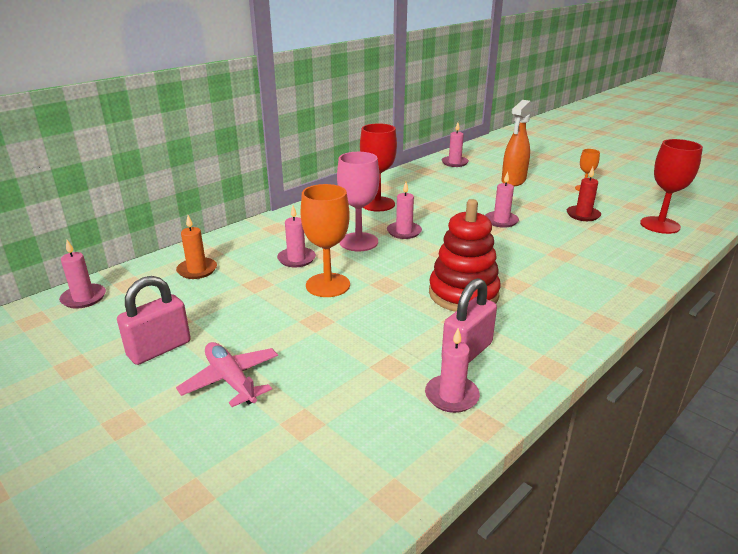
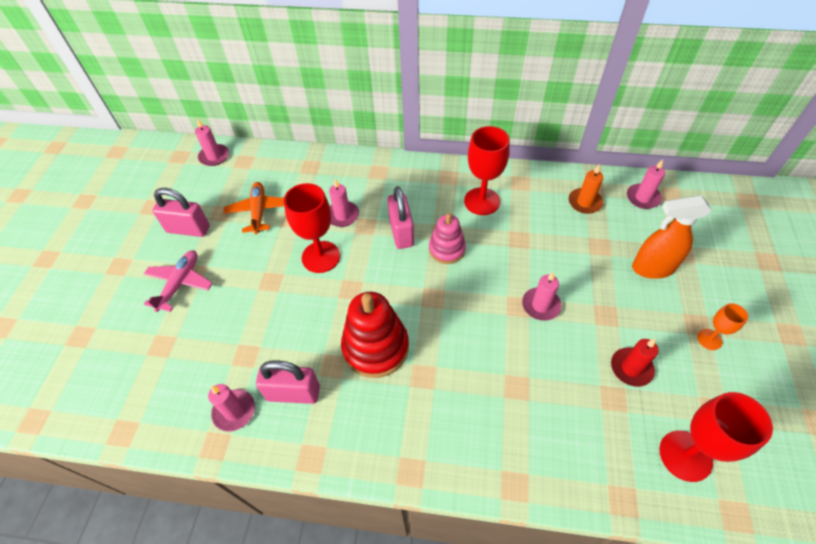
camera: 55 degrees right, 25 degrees up
(197, 270) = (284, 178): orange candle -> orange candle (584, 202)
(215, 297) = (259, 211): none -> orange plane
(328, 285) = (321, 257): orange goblet -> red goblet
(358, 242) = (401, 232): pink goblet -> pink padlock
(404, 232) = (447, 249): pink candle -> pink stacking toy

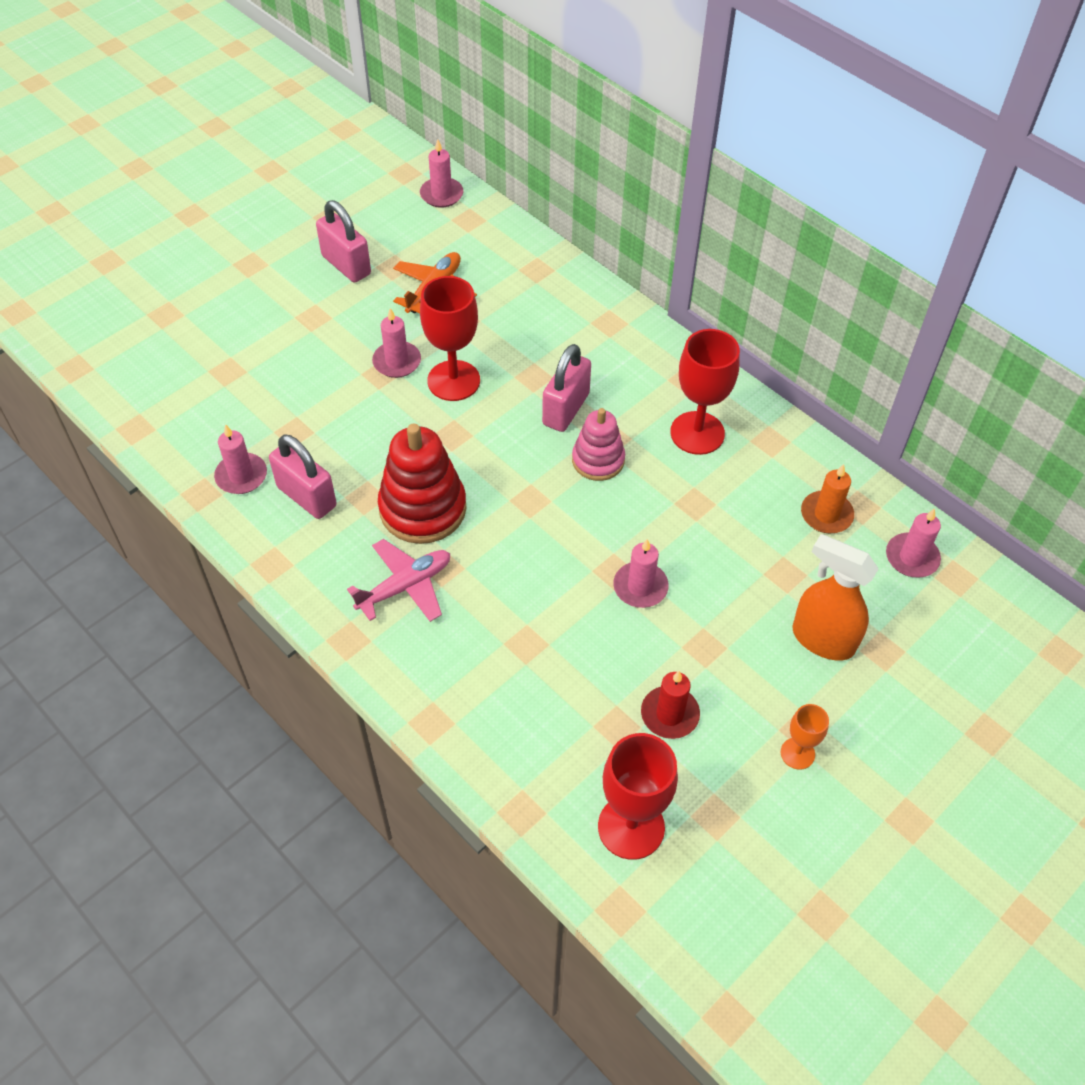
camera: 35 degrees right, 0 degrees up
(180, 283) = (292, 319): pink plane -> pink plane (405, 586)
(342, 215) = (519, 349): pink candle -> pink candle (397, 362)

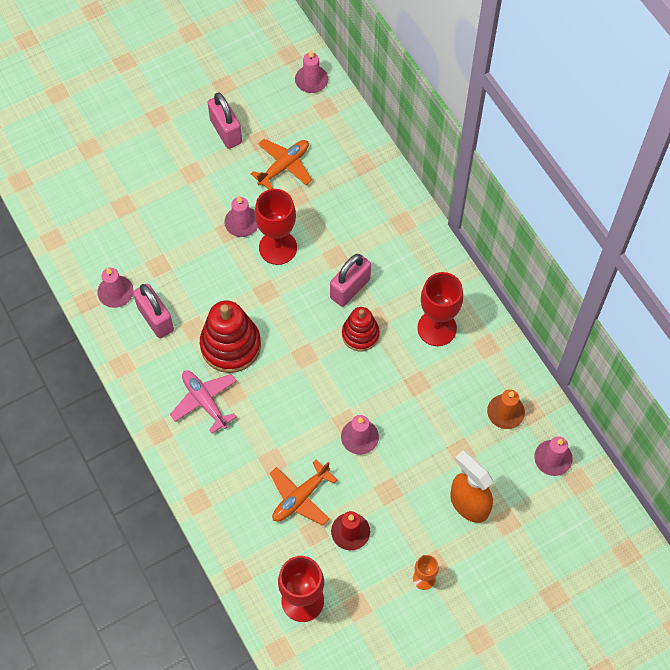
camera: 15 degrees right, 10 degrees up
(405, 586) = (204, 401): pink plane -> pink plane turned 105 degrees counterclockwise
(582, 683) = (300, 497): none -> orange plane
(598, 460) = (360, 334): pink stacking toy -> red stacking toy

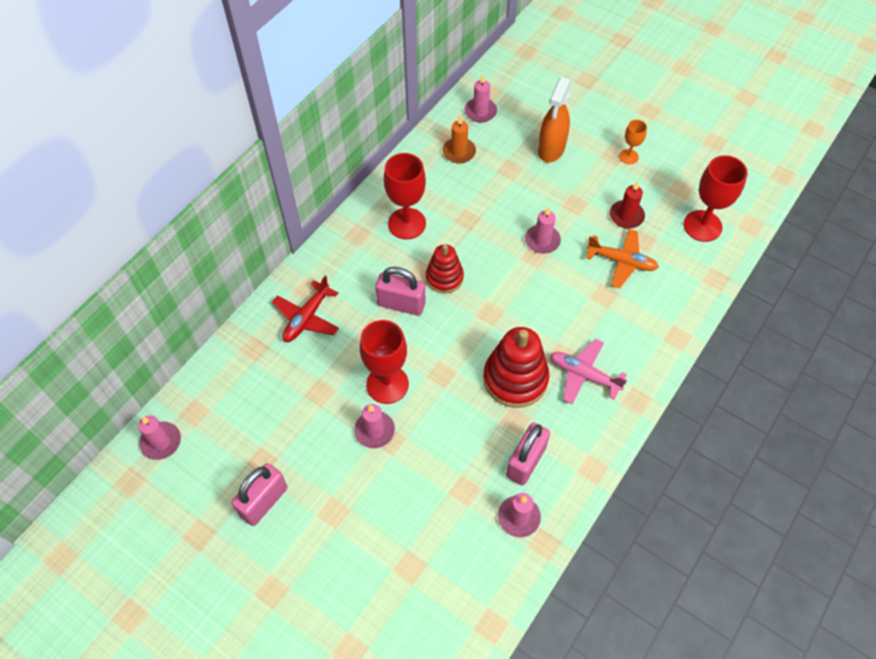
camera: 115 degrees left, 5 degrees down
(204, 401) = (584, 375): pink plane -> pink plane turned 90 degrees clockwise
(284, 166) = (286, 421): orange plane -> none
(373, 211) = (307, 318): none -> red plane

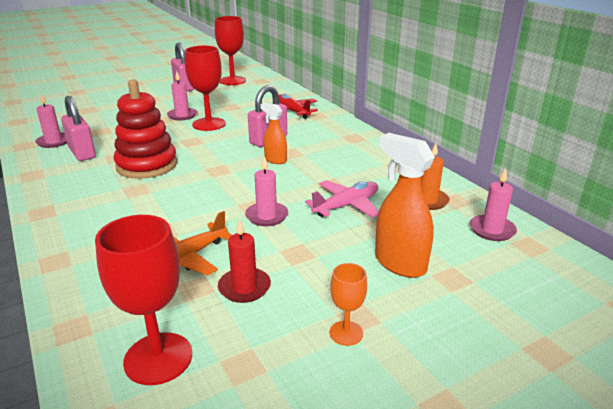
camera: 115 degrees right, 30 degrees down
(161, 442) = (252, 74): pink candle -> none
(407, 223) = (349, 157): red goblet -> red goblet (232, 81)
(444, 277) = (275, 160): red stacking toy -> orange spray bottle
(584, 375) = (104, 194): pink plane -> pink plane (346, 206)

